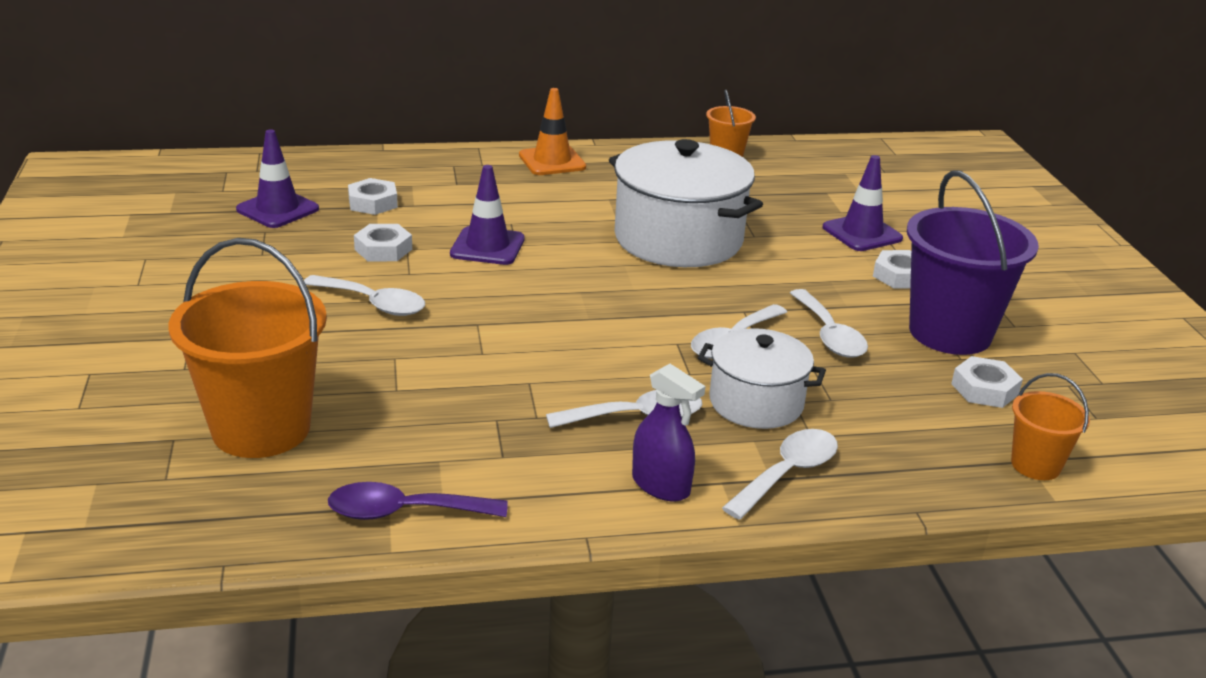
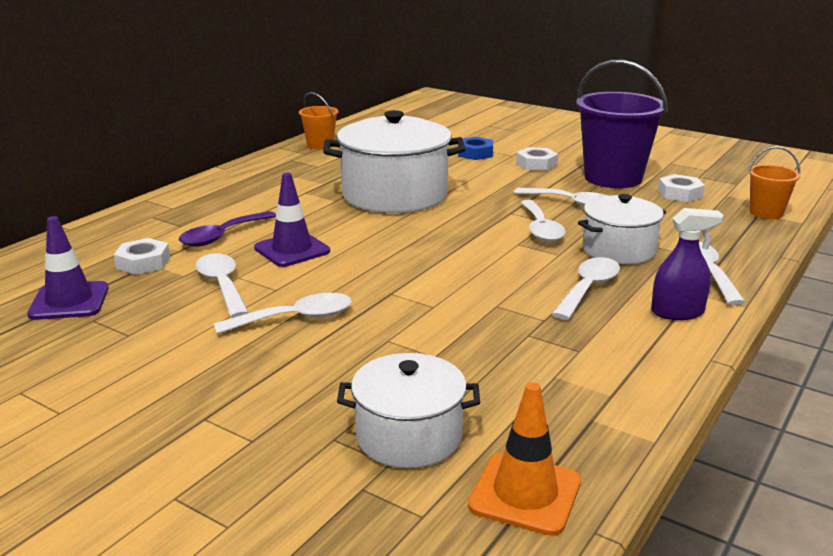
camera: 45 degrees left, 5 degrees down
(261, 429) = (409, 436): orange bucket -> white pot
(383, 249) = (222, 285): white nut -> white spoon
(404, 512) = (608, 416): purple spoon -> purple spoon (222, 236)
(552, 161) = (219, 187): orange traffic cone -> orange traffic cone (525, 493)
(862, 233) = (475, 153): purple traffic cone -> blue nut

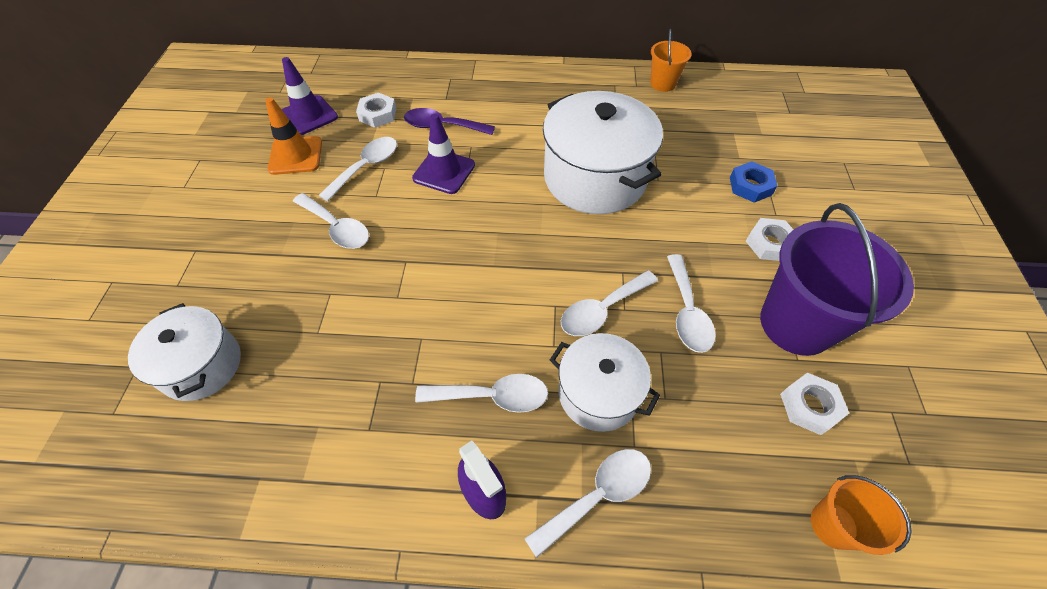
camera: 60 degrees right, 30 degrees up
(525, 493) = (147, 466): orange traffic cone -> orange traffic cone (296, 156)

